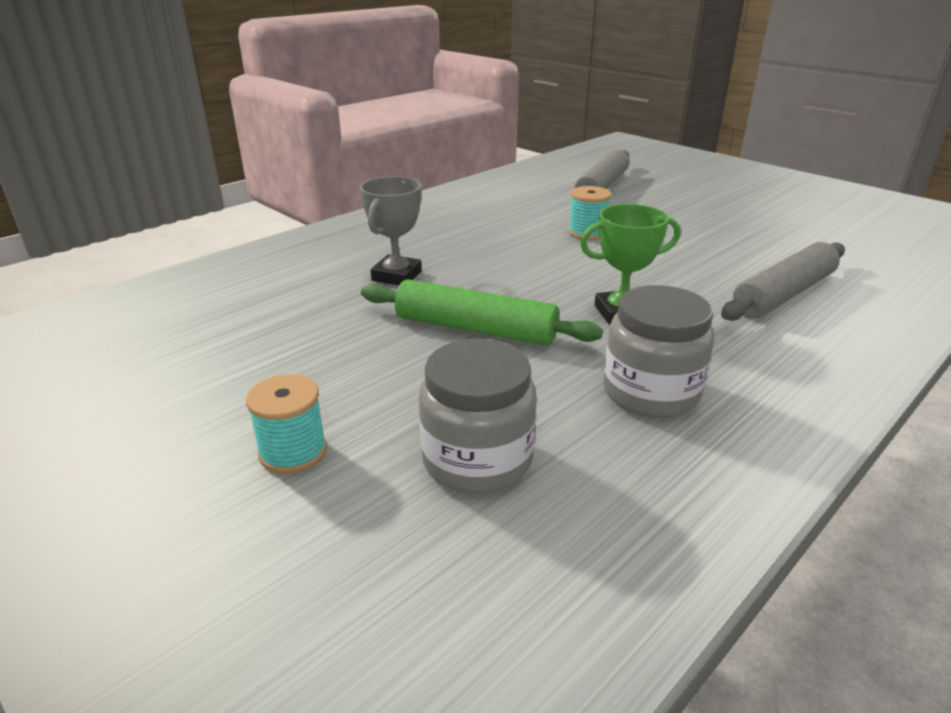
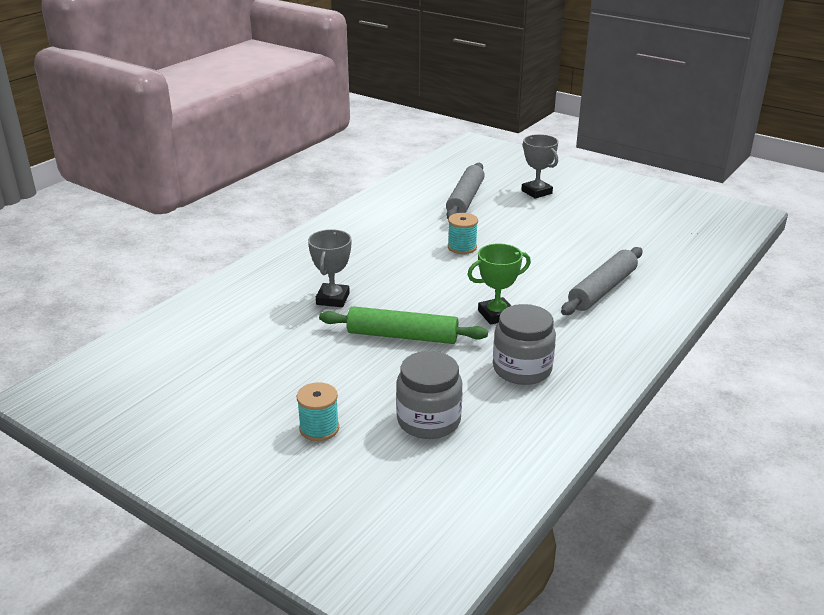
camera: 10 degrees left, 0 degrees up
(693, 185) = (536, 192): none -> grey trophy

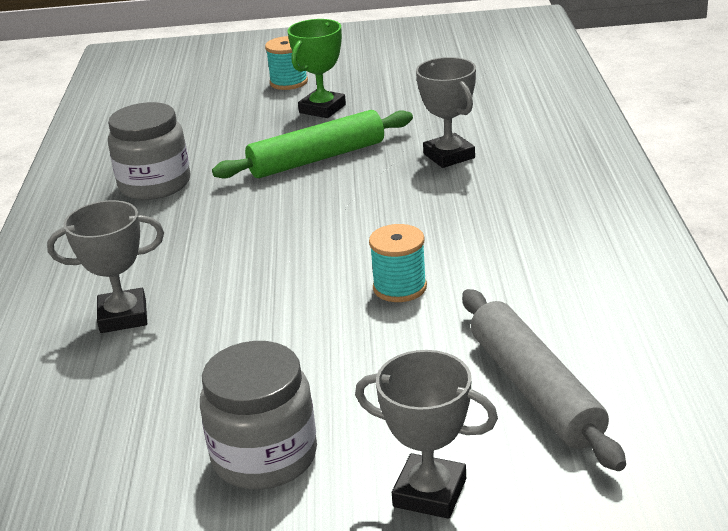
camera: 145 degrees right, 0 degrees up
(428, 420) = (204, 119): grey jar -> grey jar (264, 456)
(496, 314) = (239, 221): green trophy -> green trophy (322, 109)
(602, 290) = (123, 316): grey rolling pin -> grey trophy

